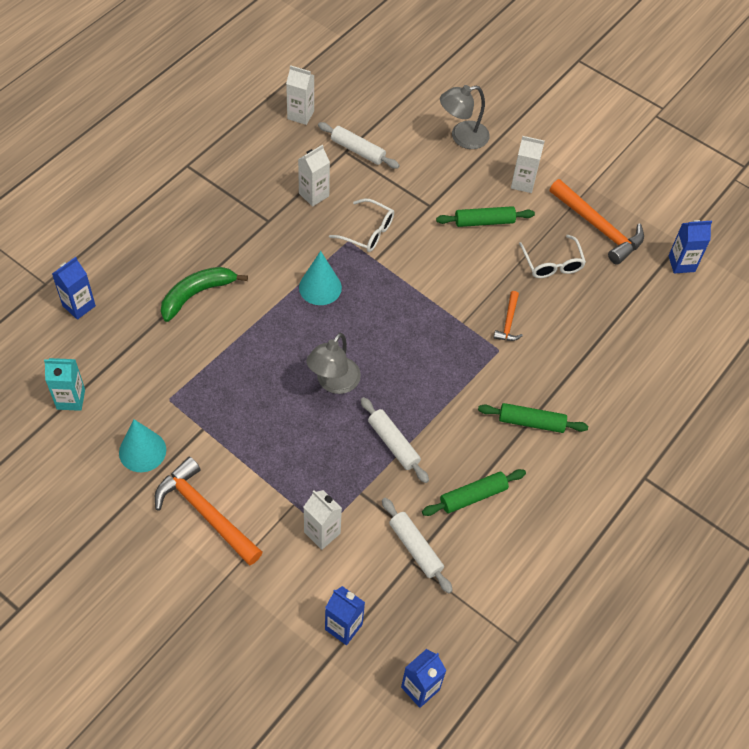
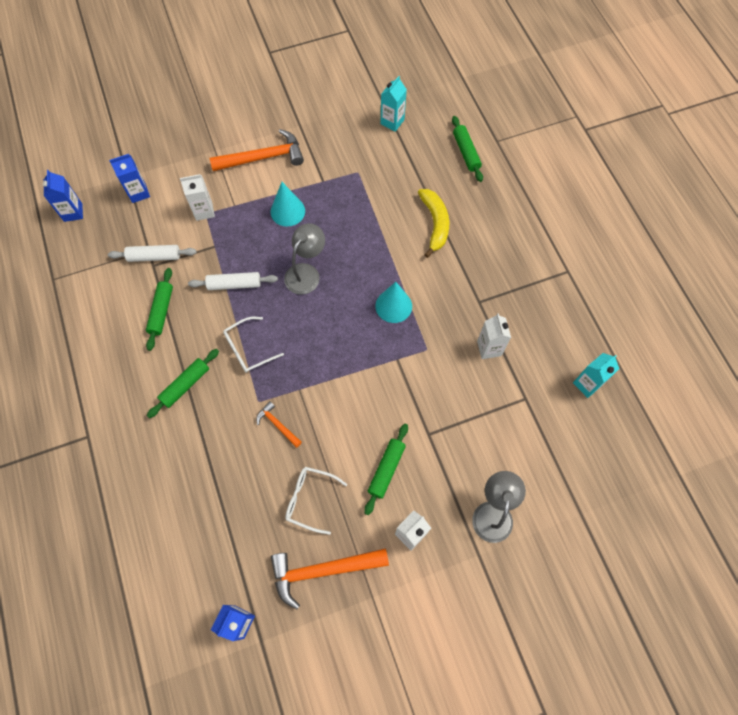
camera: 125 degrees right, 10 degrees up
(79, 306) = (466, 152): blue carton -> green rolling pin
(142, 451) = (329, 143): turquoise cone -> turquoise cone (287, 211)
(196, 294) = (435, 223): green banana -> yellow banana
(300, 115) = (587, 384): white carton -> turquoise carton
(333, 383) = (306, 272): grey lamp -> grey lamp turned 60 degrees clockwise
(358, 150) = (521, 409): white rolling pin -> none
(367, 232) = (428, 368): white glasses -> white glasses (248, 349)

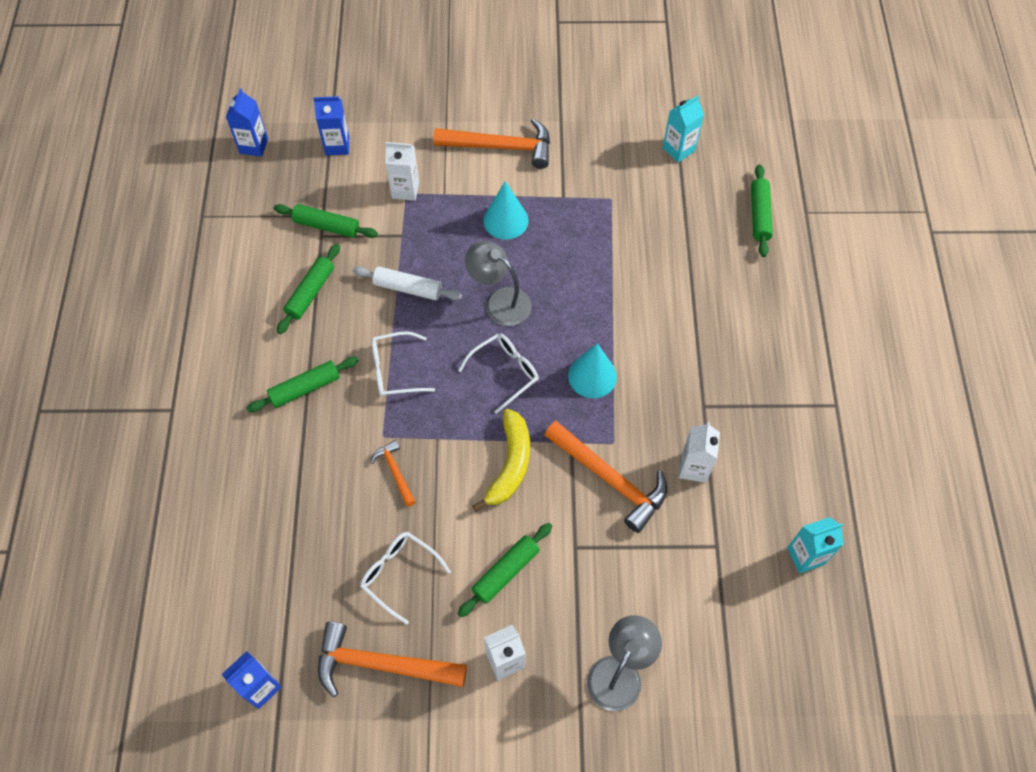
camera: 20 degrees right, 5 degrees down
(154, 257) = (326, 226): white rolling pin -> green rolling pin
(306, 272) = (499, 301): grey lamp -> grey lamp turned 105 degrees counterclockwise
(330, 324) = (504, 372): none -> white glasses
(434, 376) = (610, 479): none -> orange hammer
(435, 223) = (684, 291): yellow banana -> yellow banana (510, 464)

